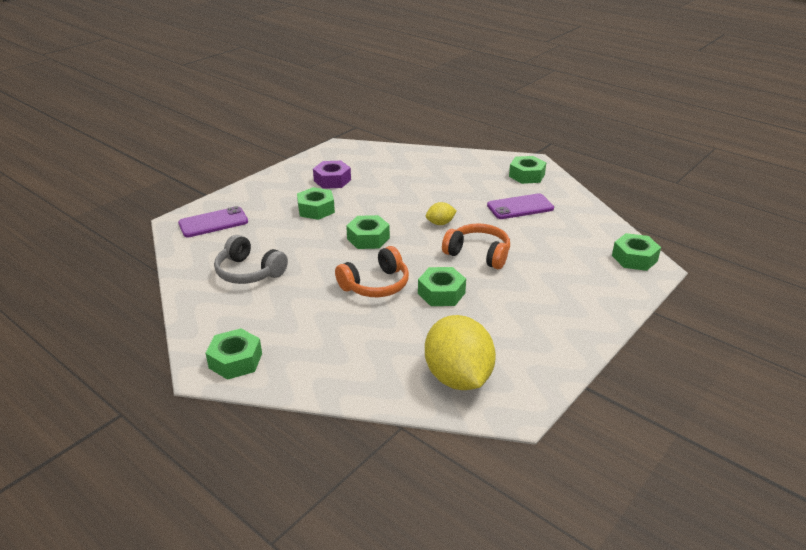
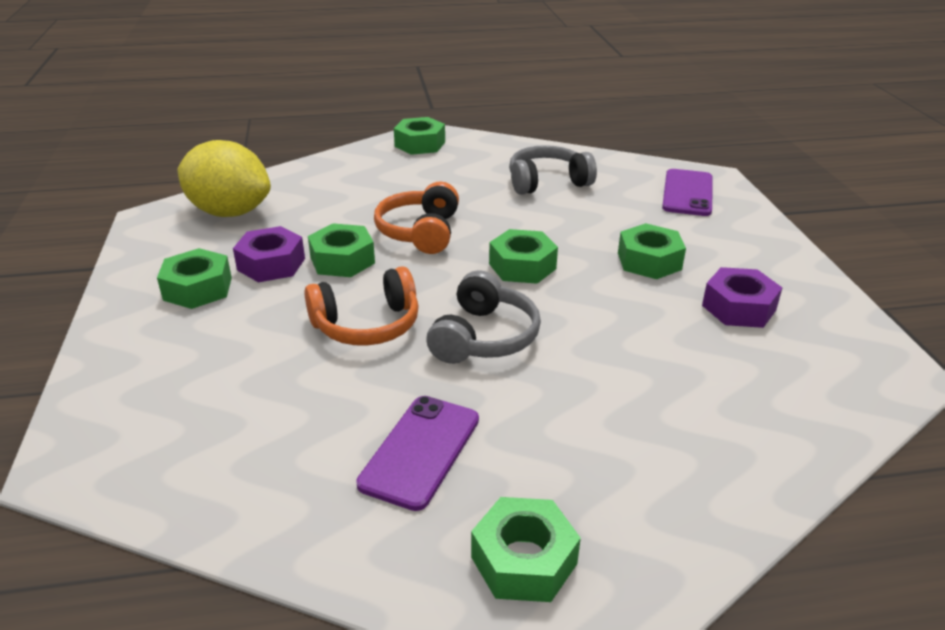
camera: 130 degrees right, 0 degrees up
(440, 223) = (484, 337): yellow lemon -> grey headphones
(481, 314) = (271, 264): none -> purple nut
(634, 258) = (116, 465): green nut -> green nut (198, 288)

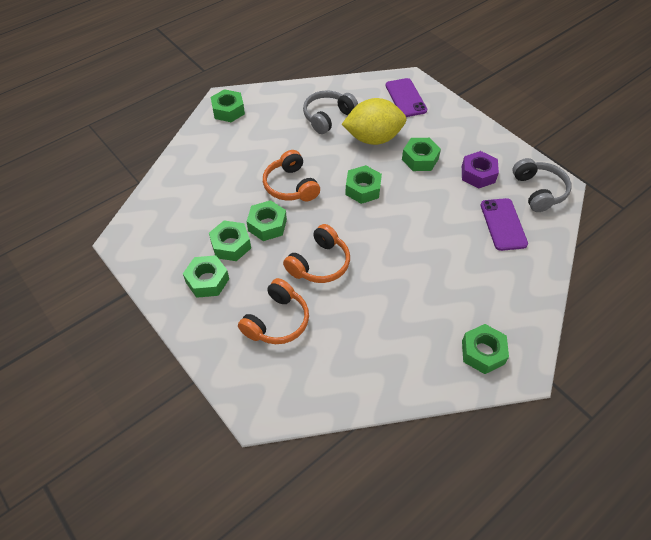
camera: 30 degrees left, 20 degrees up
(229, 212) = (166, 216): yellow lemon -> yellow lemon (373, 138)
(231, 367) = (277, 321): none -> orange headphones
(271, 264) = (231, 245): purple nut -> green nut
(420, 451) = (404, 323): purple phone -> purple phone (503, 224)
(484, 337) = (380, 245): grey headphones -> grey headphones (538, 191)

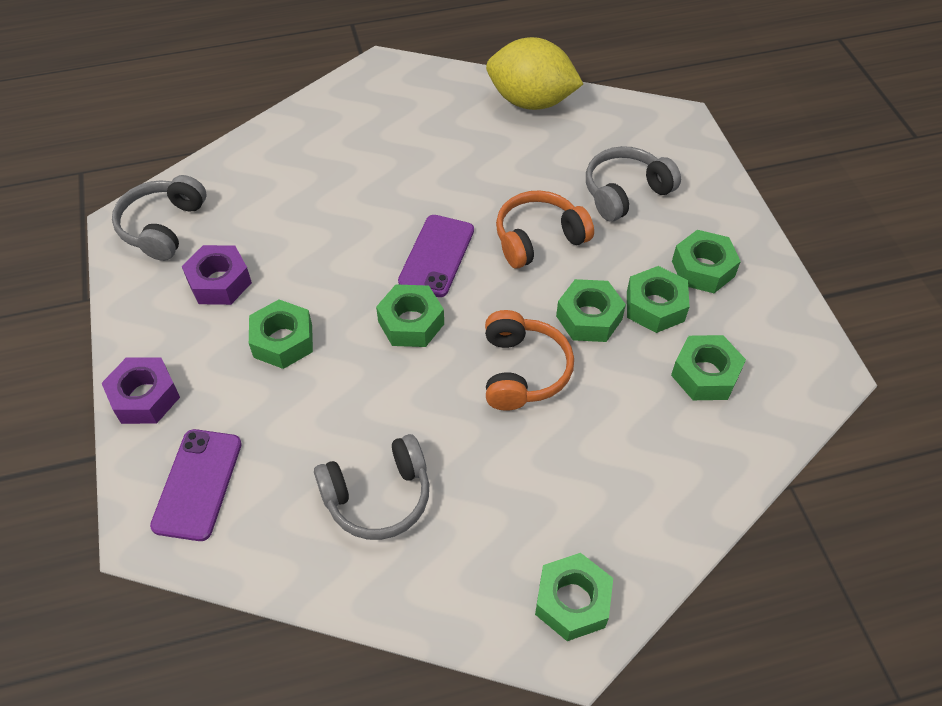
camera: 155 degrees left, 0 degrees up
(277, 321) = (625, 192): orange headphones -> grey headphones
(373, 138) = (328, 412): yellow lemon -> yellow lemon (531, 101)
(459, 117) = (145, 397): none -> purple nut
(482, 352) = (409, 92): green nut -> green nut (705, 374)
(503, 224) = (257, 202): purple phone -> purple phone (437, 256)

